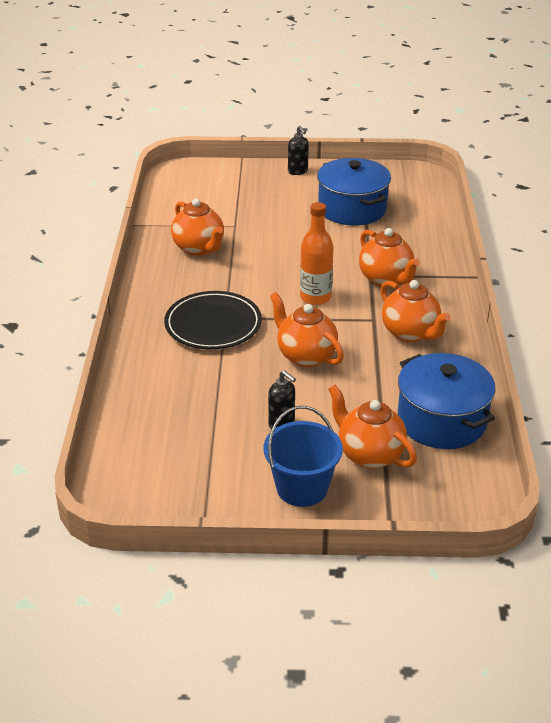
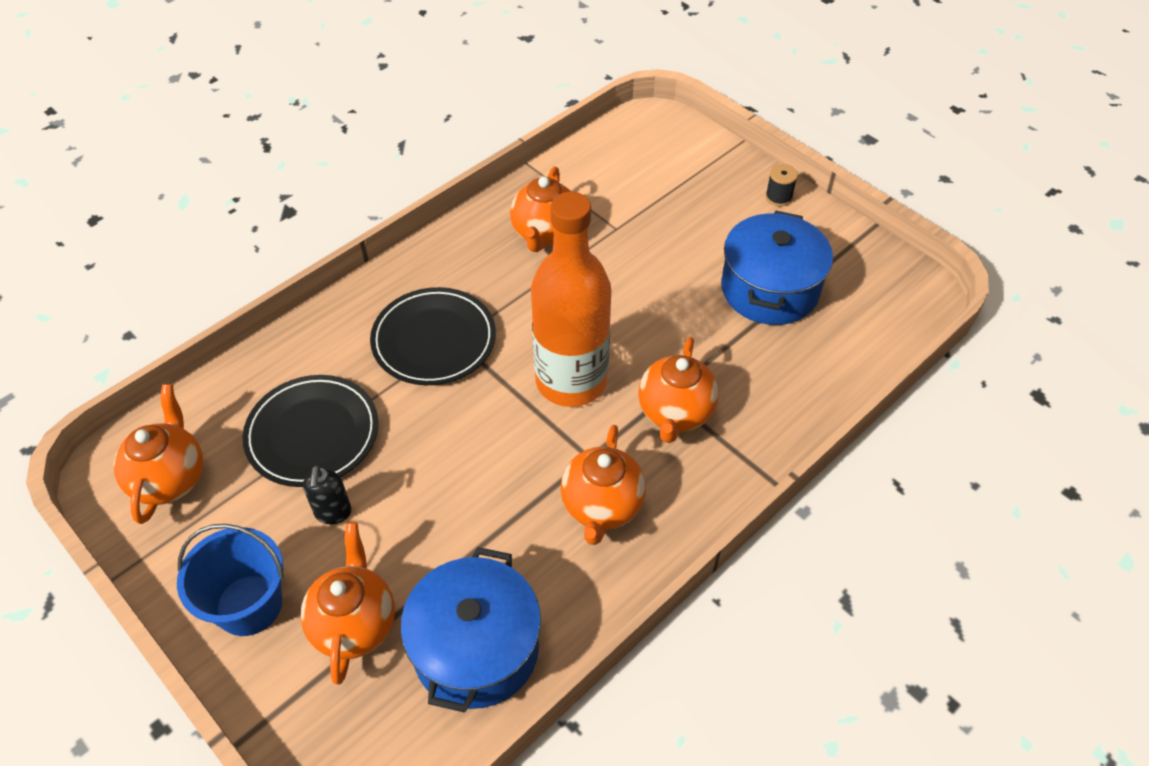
camera: 45 degrees right, 15 degrees up
(212, 402) = (312, 434): none -> black plate
(298, 171) = (778, 197): black soap dispenser -> black spool
(305, 356) = (462, 448): orange teapot -> orange teapot (170, 478)
(315, 297) = (571, 381): orange bottle -> orange bottle, size x1.67

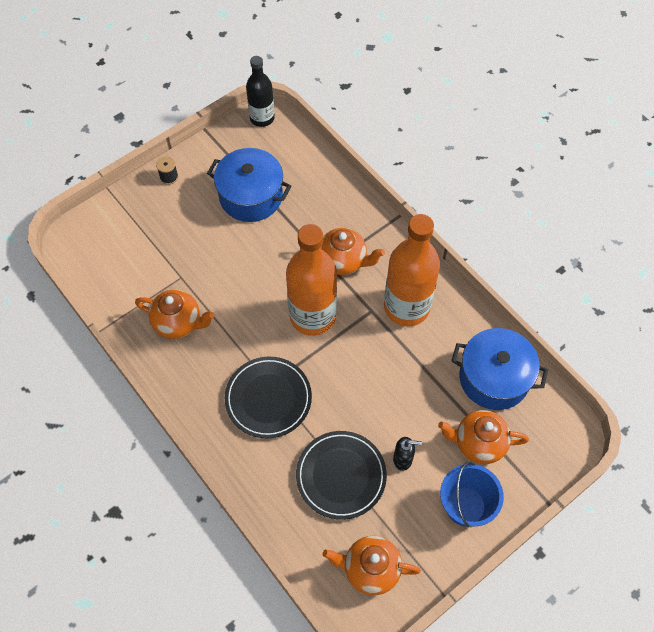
camera: 85 degrees left, 10 degrees up
(602, 507) = (406, 307): orange teapot -> orange bottle
(922, 288) = (262, 118): none -> black bottle

